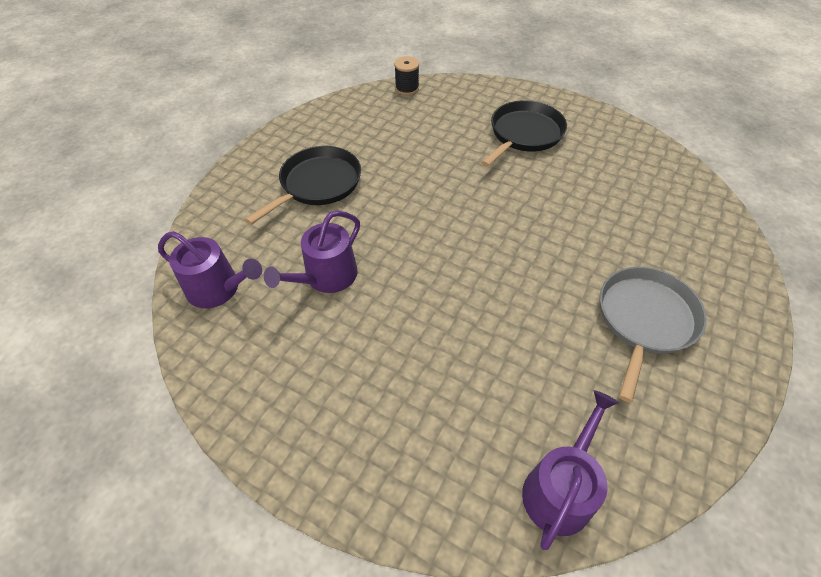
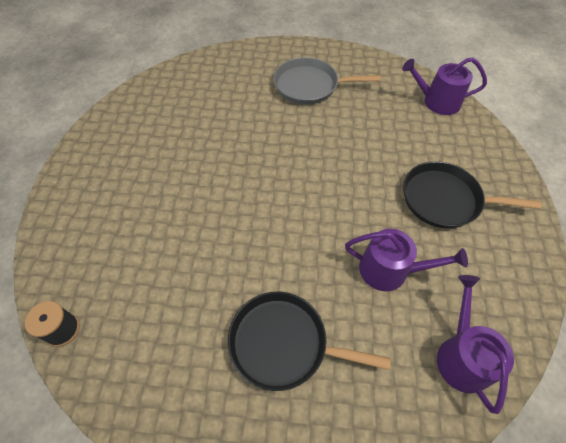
camera: 115 degrees left, 5 degrees up
(524, 134) = (132, 185): black pan -> black pan (444, 200)

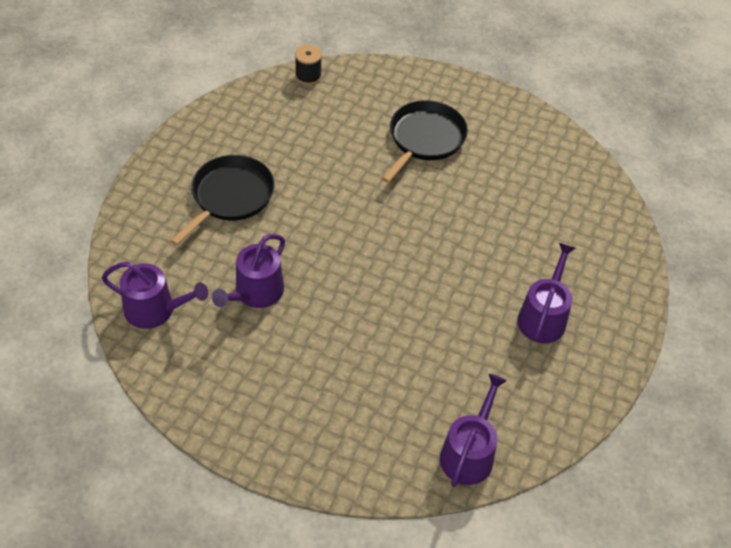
camera: 105 degrees right, 5 degrees down
(309, 86) = (543, 316): grey pan -> purple watering can
(444, 200) = (312, 379): black pan -> black pan (425, 139)

